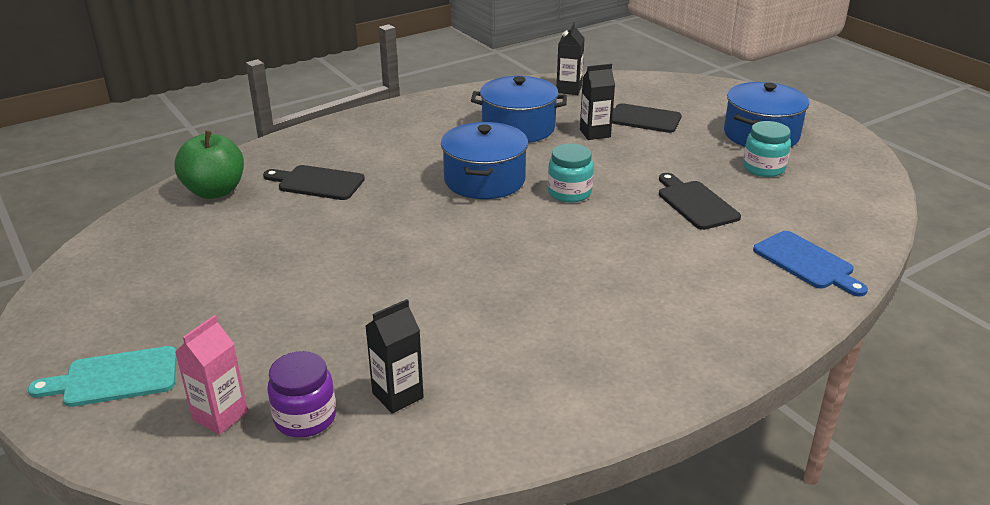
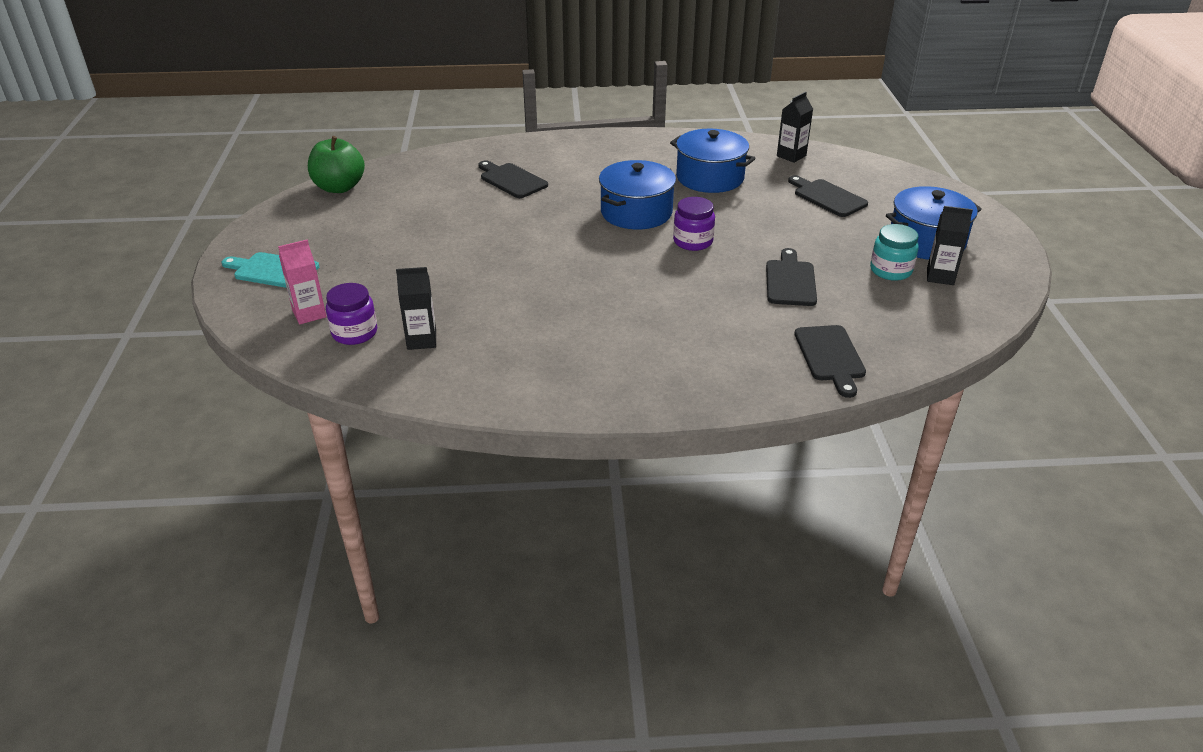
camera: 30 degrees right, 5 degrees up
(215, 191) = (437, 167): green apple -> green apple (339, 187)
(569, 193) = (693, 241): turquoise jar -> purple jar
(595, 133) = (770, 199): black carton -> black carton (940, 276)
(806, 262) = (830, 356): blue cutting board -> black cutting board

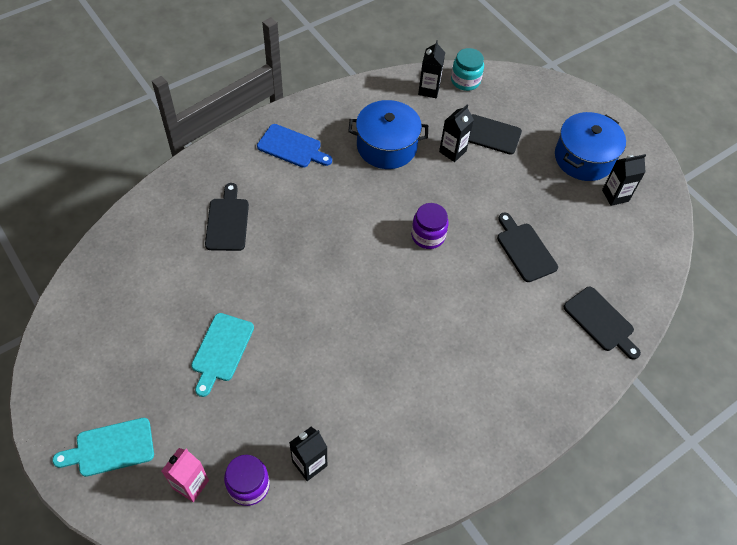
camera: 35 degrees left, 20 degrees up
(339, 187) = (76, 304): green apple -> none
(423, 248) = (221, 350): none -> turquoise cutting board
(511, 180) = (227, 221): black cutting board -> black cutting board turned 75 degrees clockwise
(616, 155) = (292, 147): none -> blue cutting board
(636, 212) = (361, 218): blue pot -> none
(776, 198) = (452, 151): none -> black carton
(890, 270) = (581, 204): turquoise jar -> turquoise jar (465, 81)

